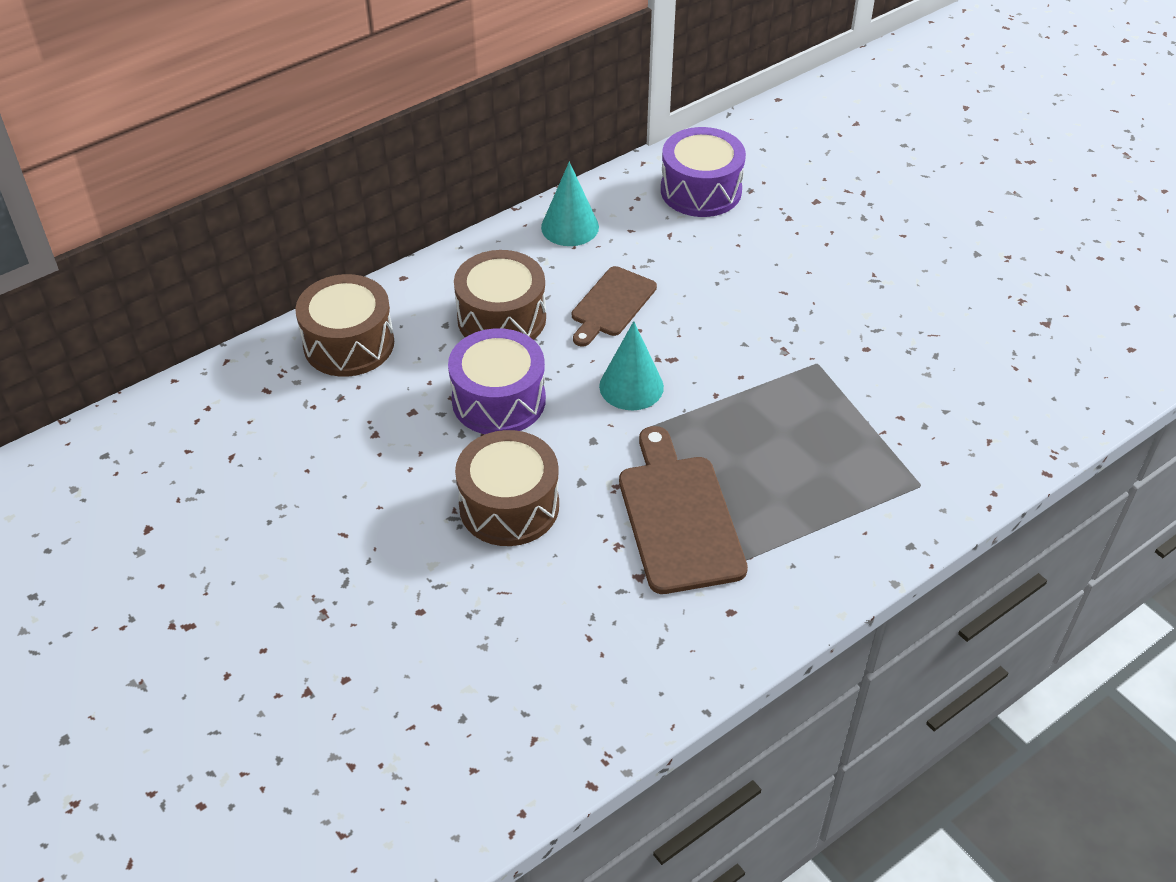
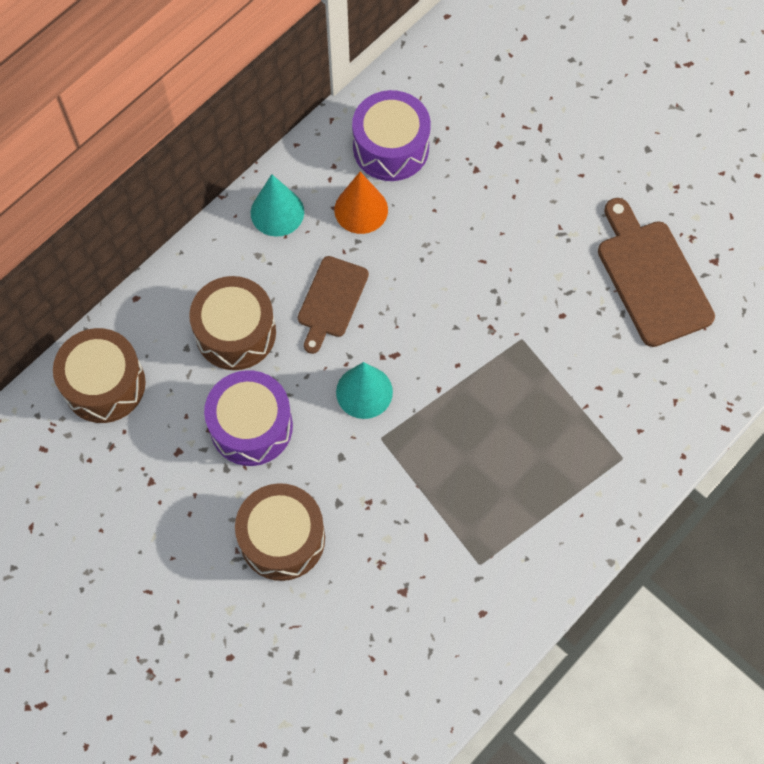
camera: 10 degrees left, 20 degrees up
(659, 235) = (361, 209): none -> orange cone
(679, 517) = (426, 526): brown cutting board -> brown cutting board (651, 278)

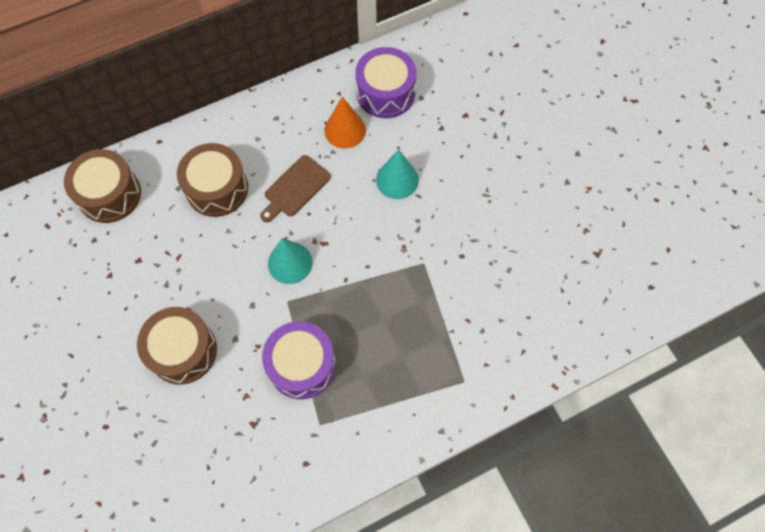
camera: 20 degrees right, 0 degrees up
(251, 426) = (198, 260): purple drum -> purple drum (302, 365)
(277, 212) = (284, 113): turquoise cone -> turquoise cone (397, 180)
(651, 278) = (542, 250): brown cutting board -> none

